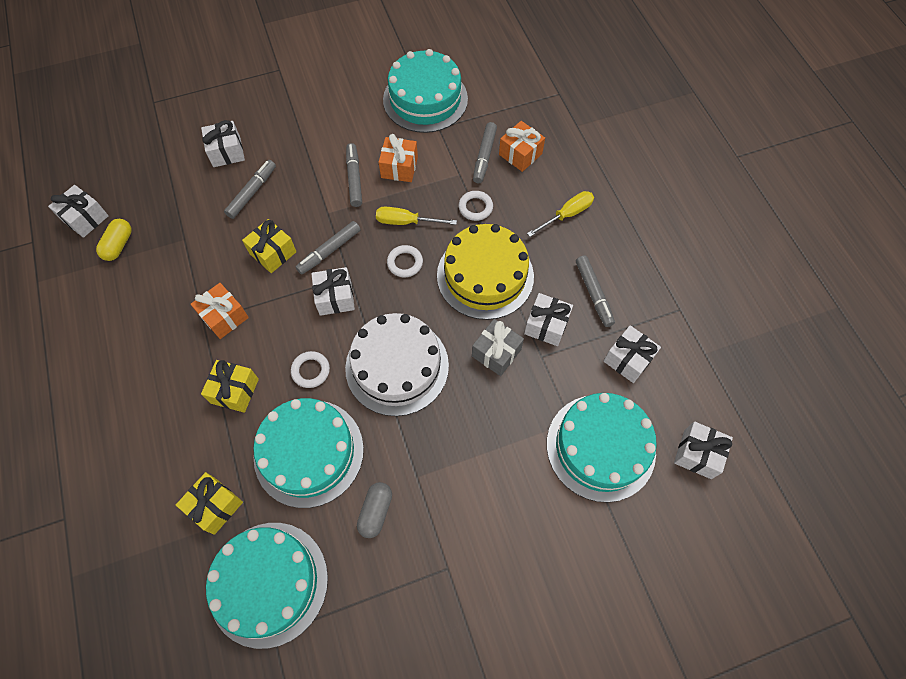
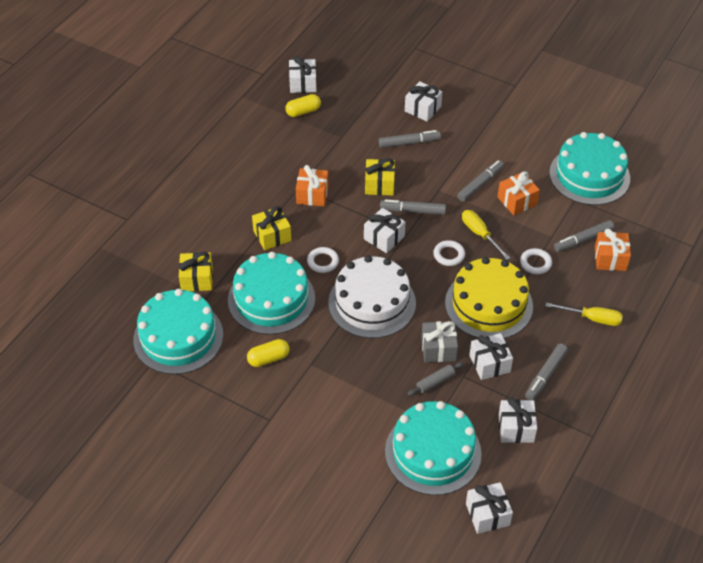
camera: 50 degrees right, 15 degrees down
(376, 512) = (268, 358): grey capsule -> yellow capsule
(529, 384) = (435, 382): none -> grey rolling pin

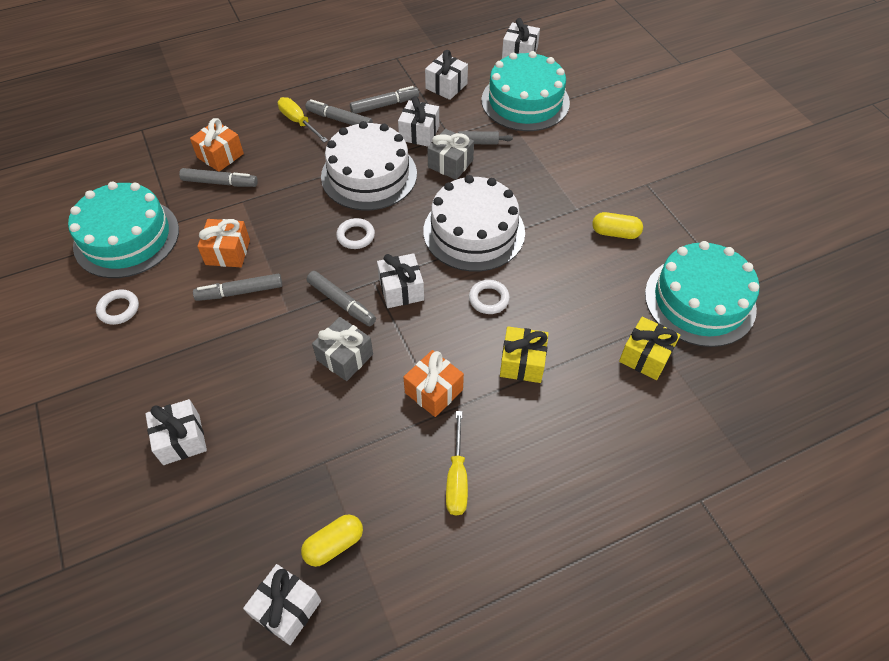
camera: 145 degrees left, 5 degrees up
(271, 299) = (574, 288): turquoise cake -> none
(303, 111) = (334, 544): yellow capsule -> yellow capsule turned 45 degrees counterclockwise
(379, 185) = (345, 357): yellow gift -> grey gift
(409, 143) = (253, 395): grey marker -> grey marker (339, 119)
(480, 234) = (303, 239): yellow screwdriver -> yellow screwdriver (457, 477)
(488, 304) = (369, 175): yellow cake -> white cake
(535, 263) = (287, 186): white ring -> white ring (119, 309)

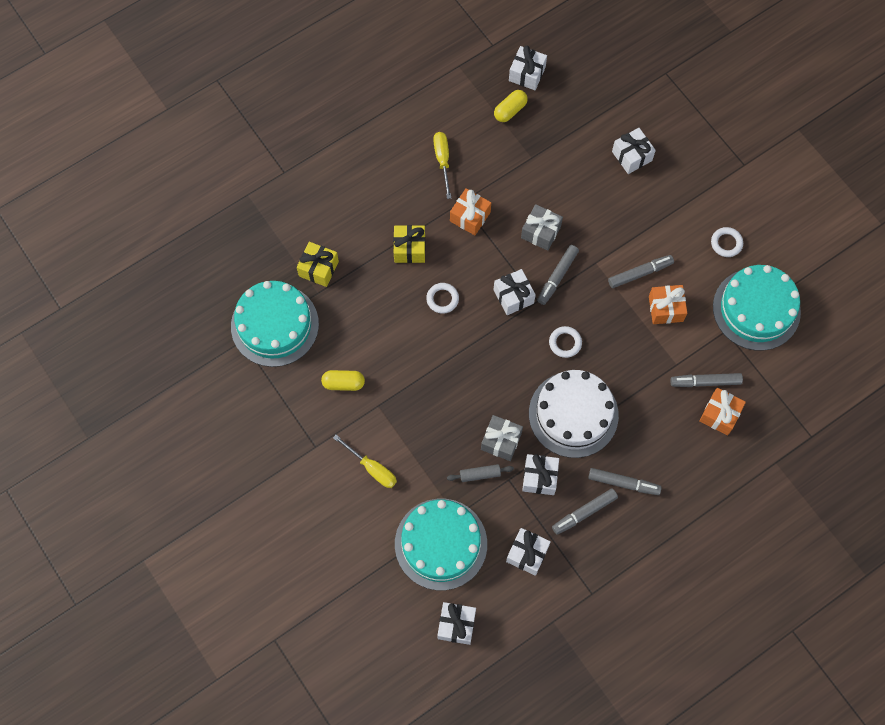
camera: 170 degrees right, 15 degrees up
(298, 122) = (662, 473): yellow screwdriver -> yellow screwdriver (372, 468)
(341, 303) = (557, 277): grey marker -> grey marker turned 90 degrees counterclockwise
(474, 231) = (465, 364): white cake -> none

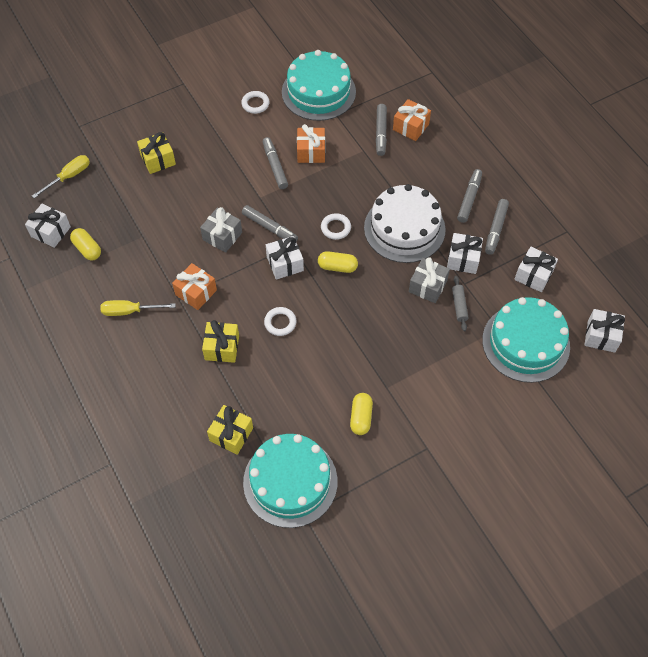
camera: 85 degrees left, 10 degrees down
(372, 468) = (451, 397): yellow screwdriver -> yellow screwdriver (69, 177)
(515, 348) = (337, 267): none -> yellow capsule
(584, 513) = (495, 229): grey marker -> grey marker turned 45 degrees clockwise
(632, 156) = (158, 160): white gift -> yellow gift

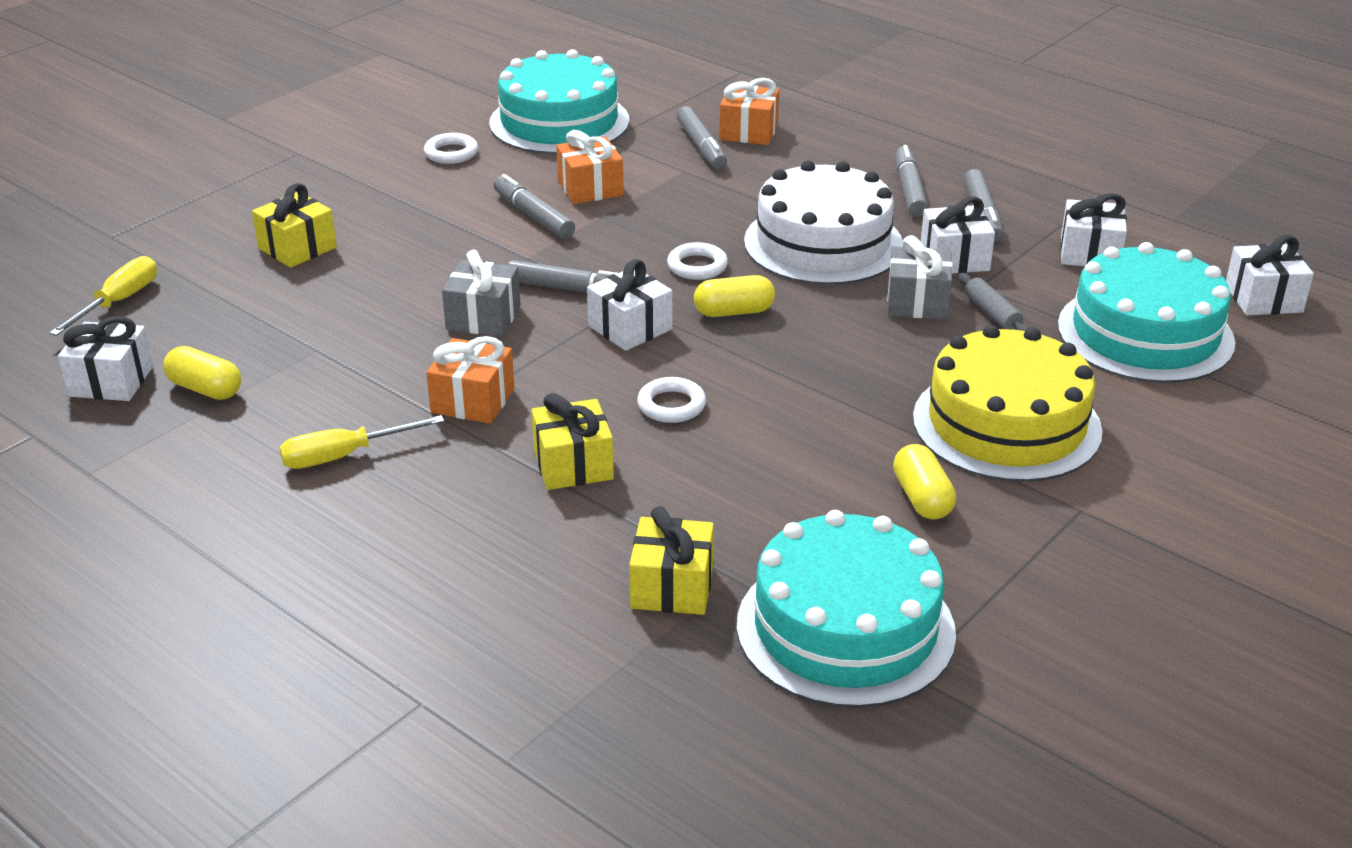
camera: 20 degrees left, 25 degrees down
(424, 383) = (1006, 424): none -> yellow cake

